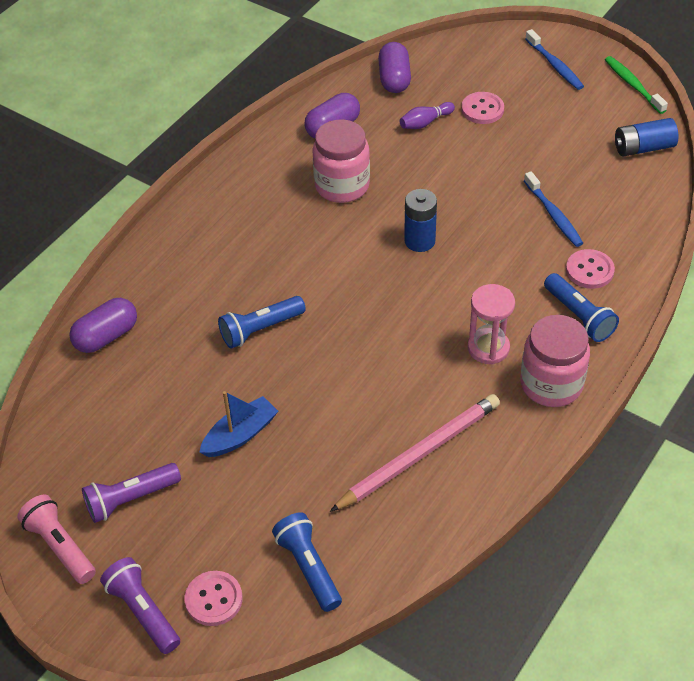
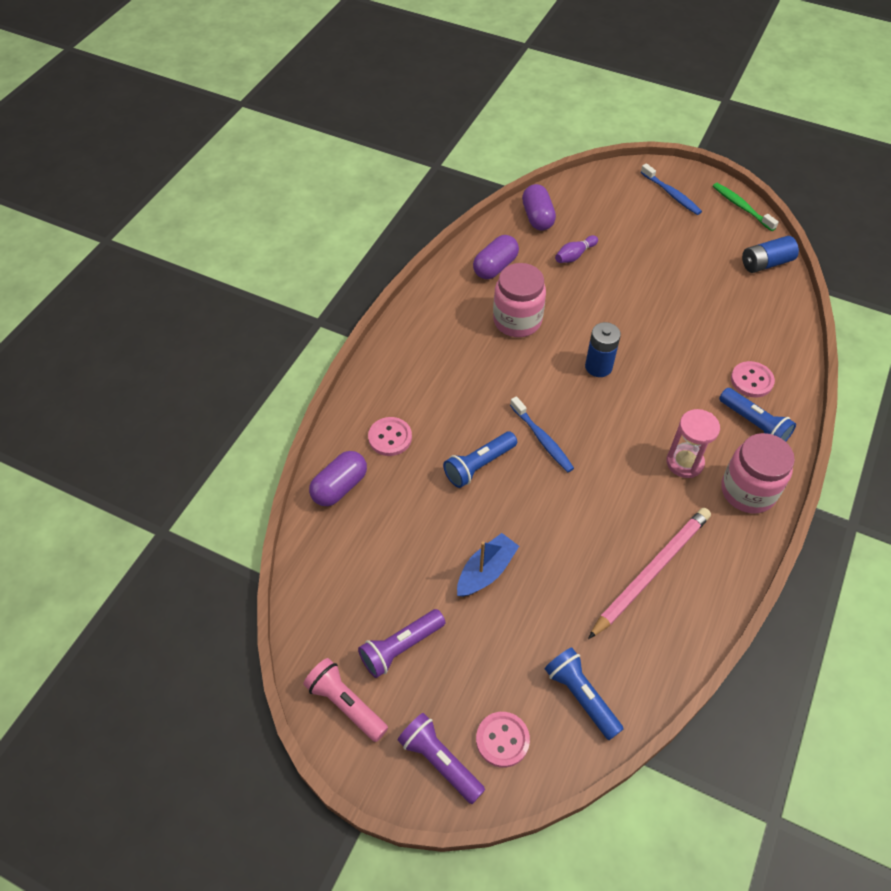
camera: 10 degrees left, 5 degrees up
(482, 109) = (620, 239): pink button -> pink button (390, 437)
(553, 215) = (707, 332): blue toothbrush -> blue toothbrush (542, 439)

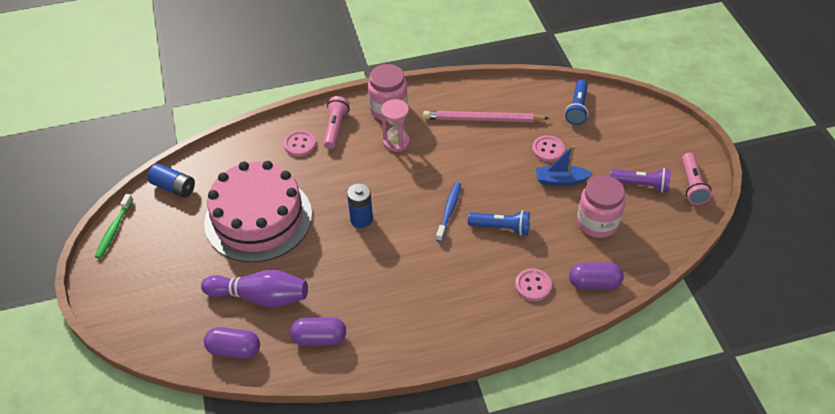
camera: 130 degrees left, 5 degrees down
(440, 761) = (667, 135): purple flashlight -> none
(502, 740) = (630, 121): pink button -> pink button (548, 149)
(517, 321) = (363, 287): pink jar -> pink jar (597, 222)
(537, 217) = (234, 349): purple capsule -> purple capsule turned 60 degrees clockwise
(574, 255) = (260, 297): purple bowling pin -> purple bowling pin, size x2.03
(670, 298) = (258, 218): none -> pink cake
(671, 194) = (130, 279): blue toothbrush -> none
(754, 424) = (335, 128): blue flashlight -> pink flashlight

